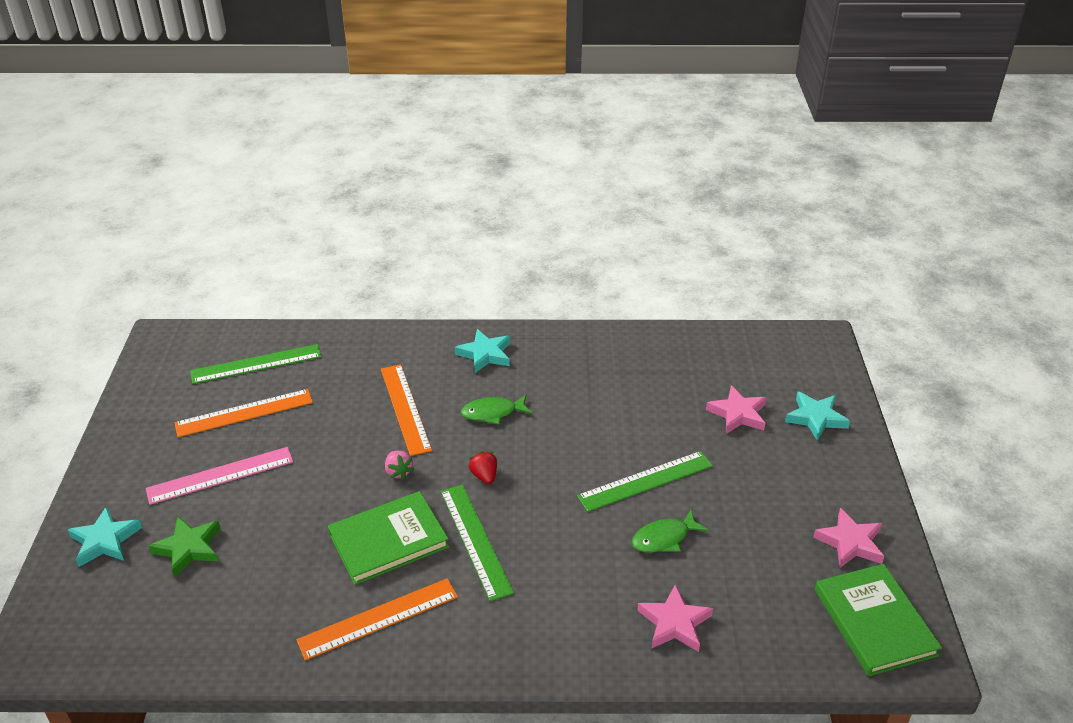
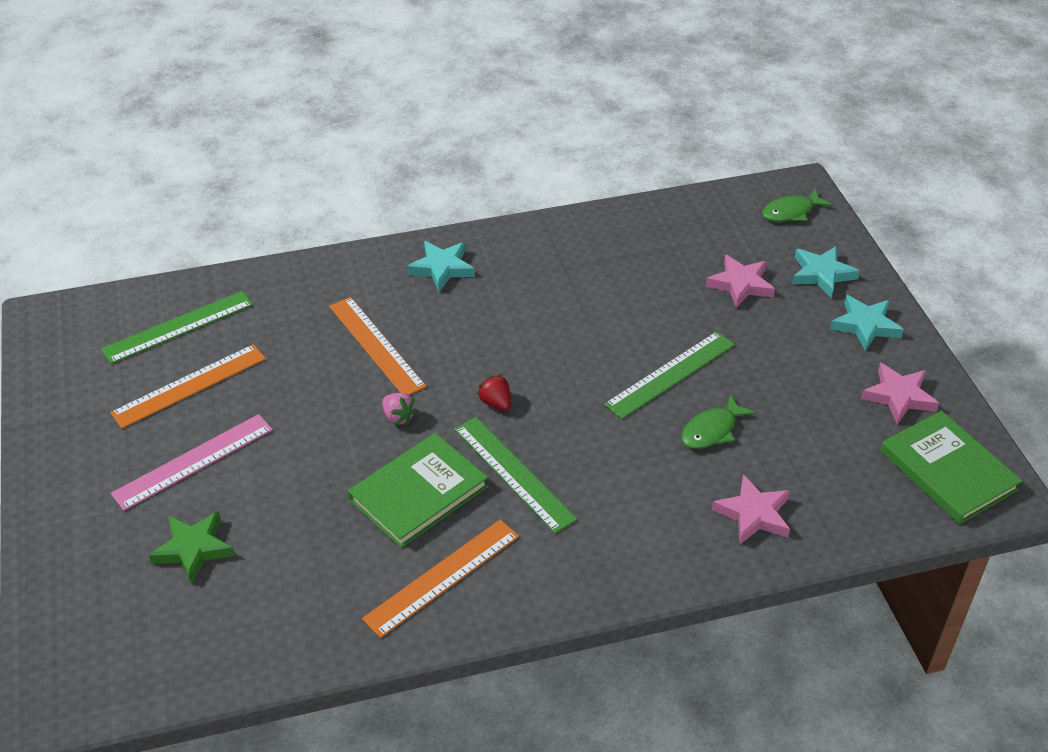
camera: 15 degrees left, 5 degrees up
(105, 540) = (89, 561): turquoise star -> turquoise star (865, 325)
(492, 413) = (477, 332): green fish -> green fish (791, 212)

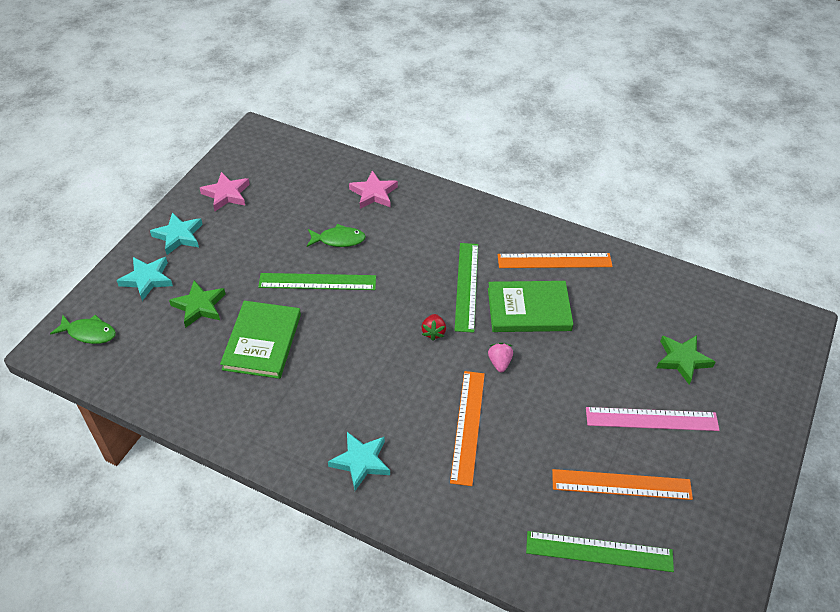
camera: 140 degrees left, 5 degrees up
(741, 284) = (199, 306): pink star -> green star
(948, 470) = (262, 154): green book -> green book (262, 342)

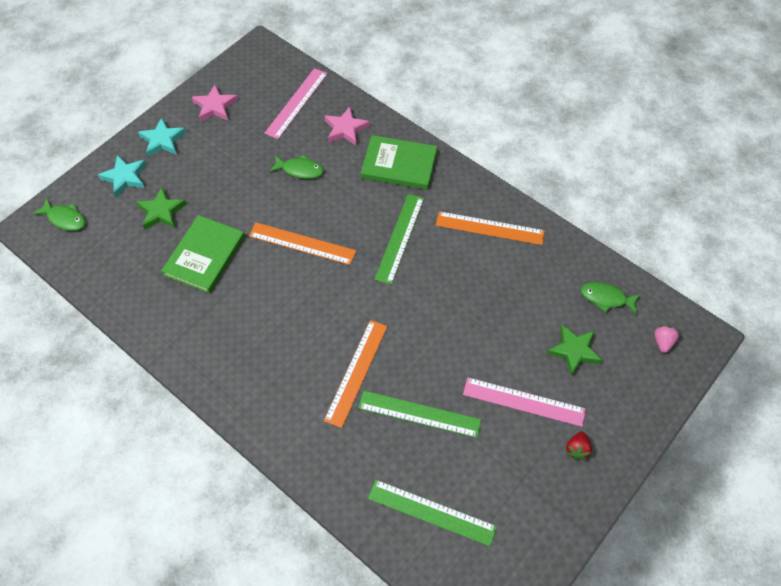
camera: 15 degrees right, 10 degrees up
(314, 177) = (297, 103): none -> pink ruler
(317, 282) = (269, 208): green ruler -> green ruler (419, 414)
(361, 462) = (254, 384): turquoise star -> none
(433, 332) = (355, 277): red strawberry -> red strawberry (577, 449)
(499, 362) = (404, 318): pink strawberry -> pink strawberry (662, 342)
(529, 309) = (449, 272): green book -> green book (399, 165)
(621, 485) = (473, 457): orange ruler -> orange ruler (302, 244)
(693, 304) = (606, 298): none -> green fish

